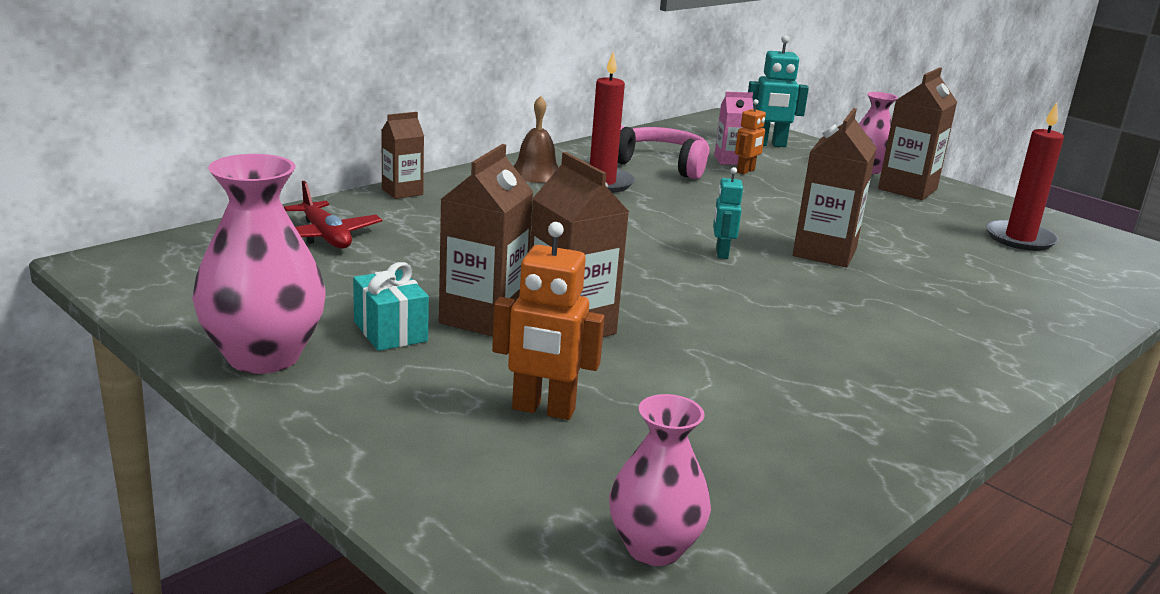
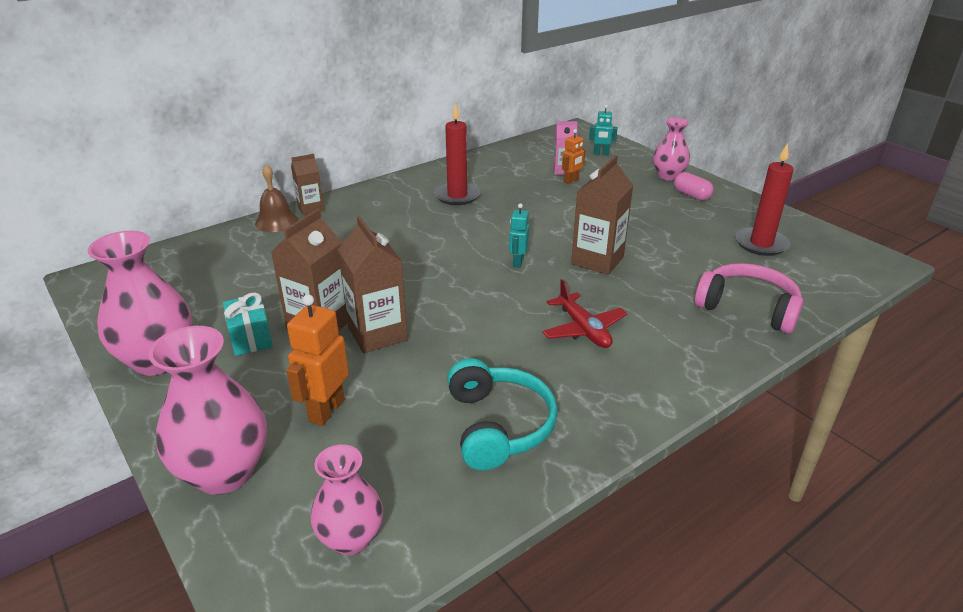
camera: 10 degrees right, 10 degrees up
(325, 236) = (241, 251): red plane -> red plane (583, 329)
(431, 480) = (224, 472): none -> pink vase
(536, 173) = (413, 188): brown bell -> brown bell (276, 221)
(543, 410) = (326, 410): orange robot -> orange robot turned 90 degrees clockwise
(660, 165) = (508, 177): pink headphones -> pink headphones (748, 308)
(769, 144) = (601, 153): turquoise robot -> turquoise robot, size x0.62
(789, 423) = (498, 425): none -> turquoise headphones
(907, 189) = (691, 195): brown carton -> pink capsule

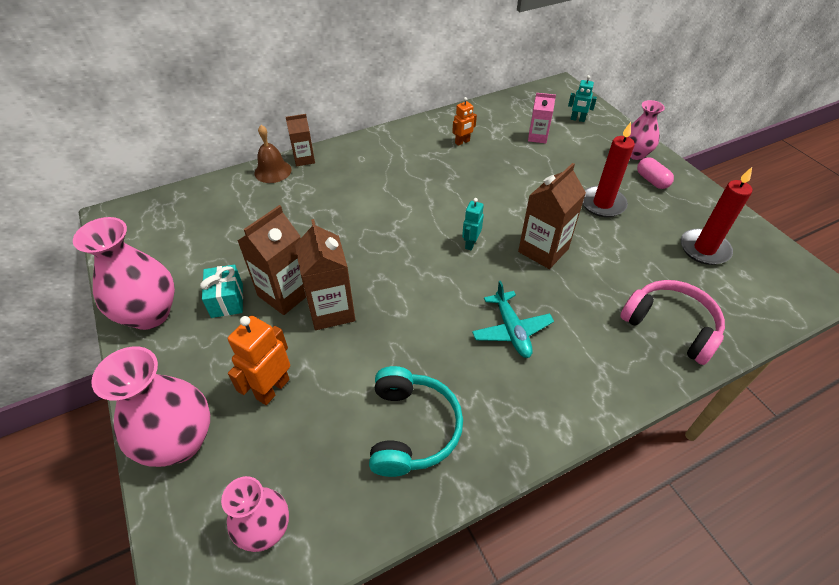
camera: 10 degrees right, 15 degrees up
(457, 196) = (434, 158): red candle -> red candle (602, 204)
(571, 181) = (541, 151): orange robot -> orange robot (462, 142)
(583, 329) = (511, 330): red plane -> turquoise plane

